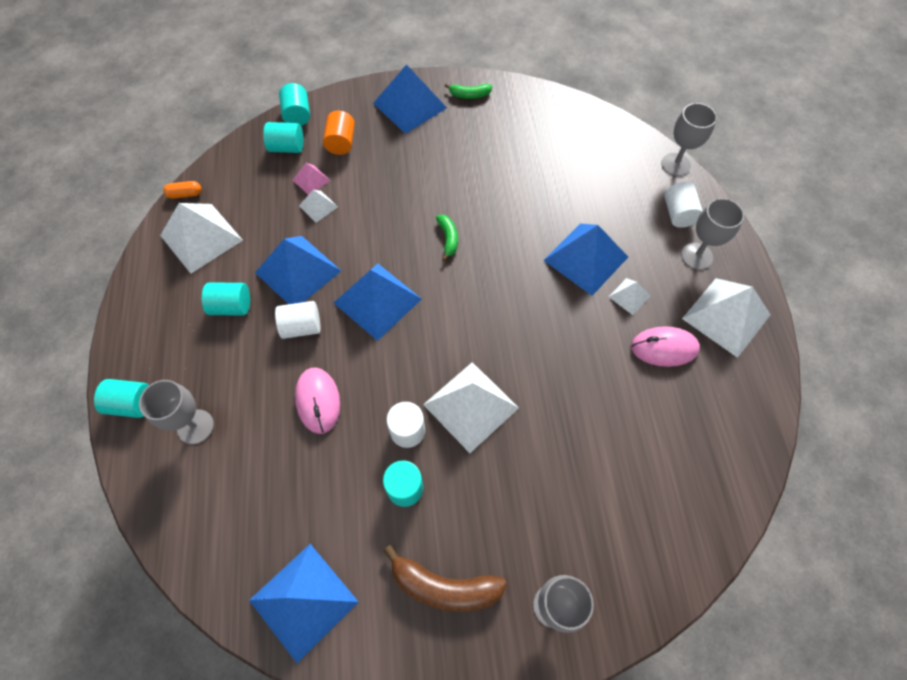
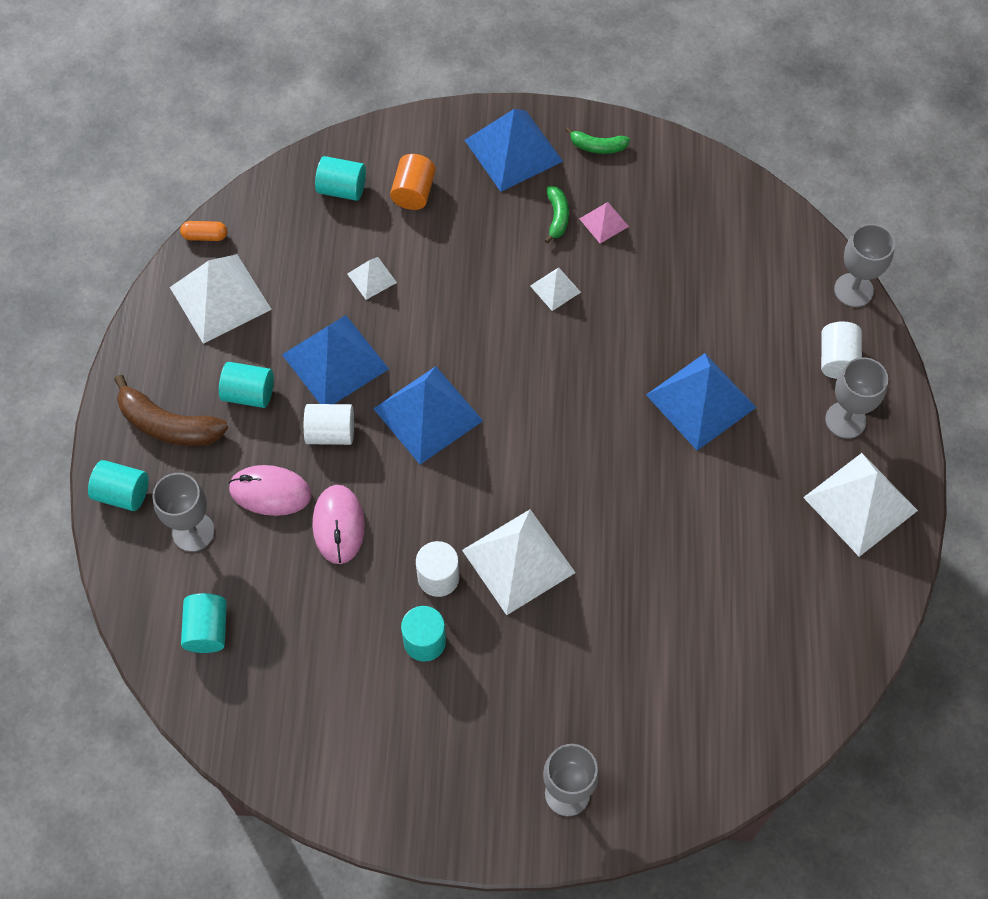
camera: 10 degrees right, 0 degrees up
(297, 115) = (361, 143): turquoise cylinder -> turquoise cylinder (207, 630)
(303, 601) = (294, 740): blue pyramid -> none
(311, 180) = (367, 240): pink pyramid -> pink pyramid (604, 222)
(444, 587) = (450, 753): brown banana -> brown banana (168, 425)
(448, 239) = (530, 347): green banana -> green banana (557, 217)
(629, 296) = (744, 458): white pyramid -> white pyramid (555, 288)
(664, 348) = (770, 530): pink mouse -> pink mouse (270, 492)

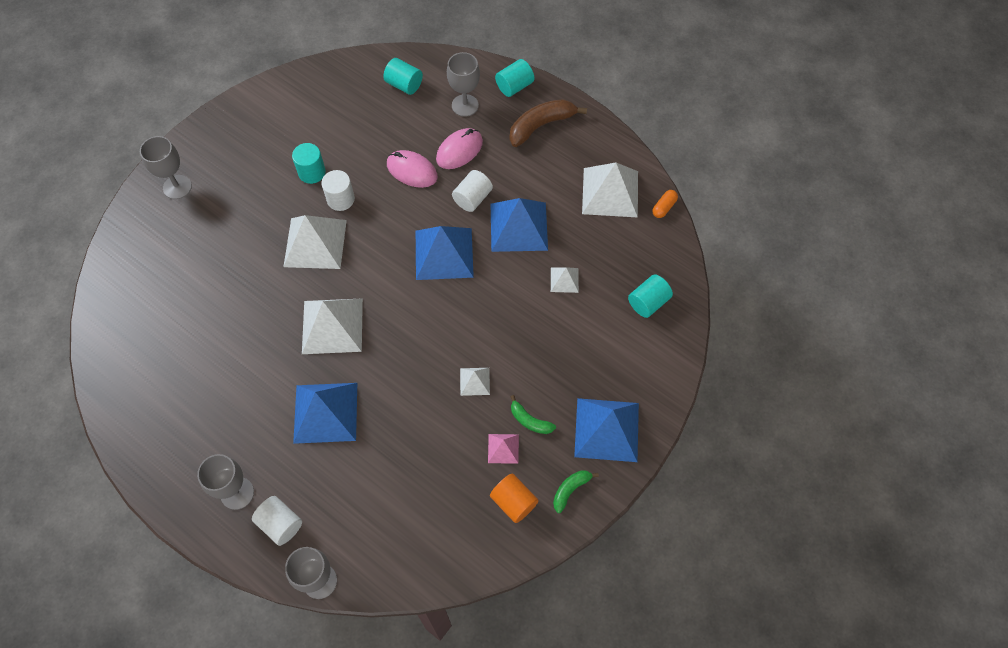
camera: 125 degrees right, 0 degrees up
(249, 393) = (531, 173): turquoise cylinder -> none
(413, 192) = (615, 343): orange cylinder -> orange cylinder (514, 502)
(860, 504) = (180, 455): white pyramid -> white pyramid (332, 325)

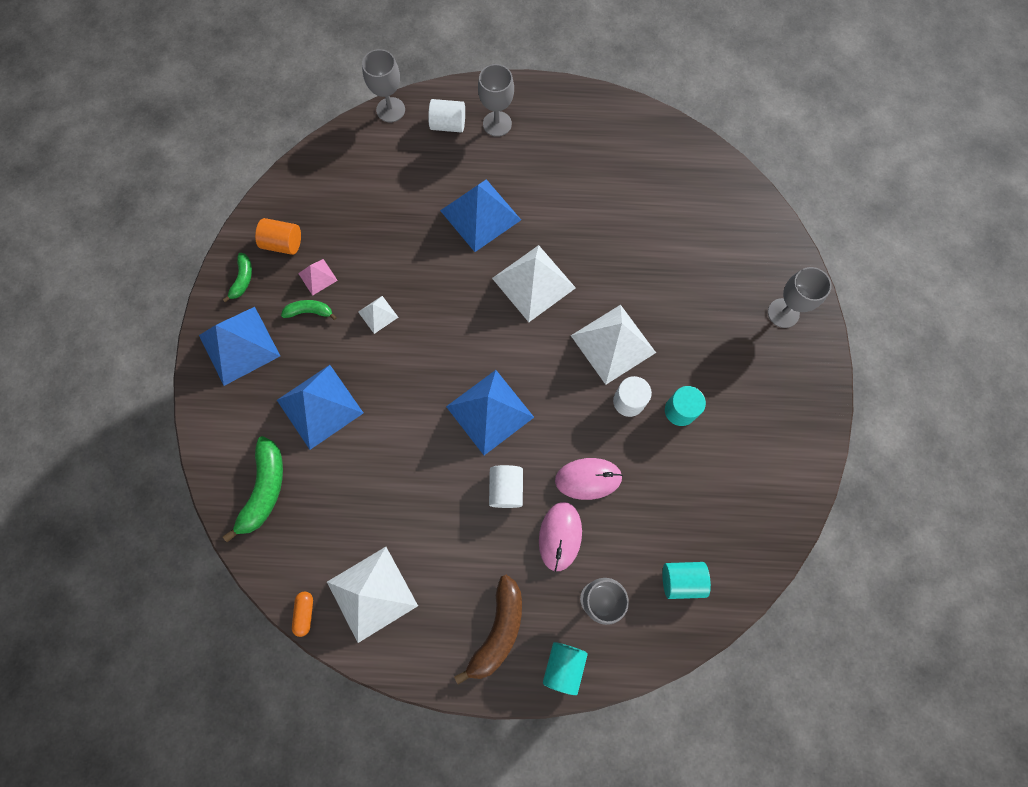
camera: 145 degrees right, 10 degrees up
(518, 226) = (439, 488): blue pyramid -> blue pyramid (320, 406)
(564, 280) = (359, 460): white pyramid -> none
(648, 302) = (265, 489): turquoise cylinder -> green banana

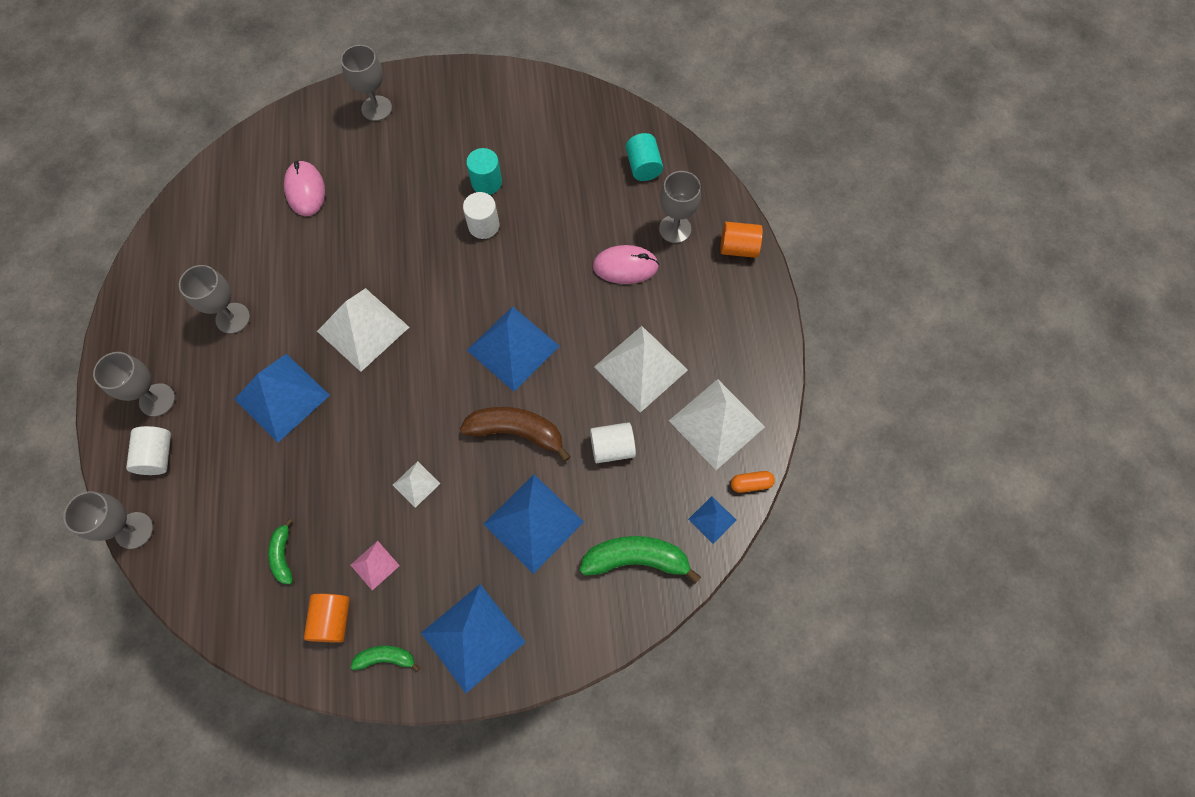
camera: 100 degrees left, 5 degrees down
(281, 567) = (712, 519): none -> blue pyramid
(309, 311) = (421, 563): green banana -> green banana (283, 555)
(498, 630) = (722, 305): brown banana -> brown banana (517, 432)
(506, 489) = (589, 320): white cylinder -> white cylinder (612, 447)
(563, 179) = (233, 318): none -> grey goblet
(564, 666) = (738, 248): turquoise cylinder -> orange cylinder
(588, 479) = (566, 250): pink mouse -> pink mouse (305, 190)
(613, 344) = (425, 246): white pyramid -> white pyramid (641, 368)

